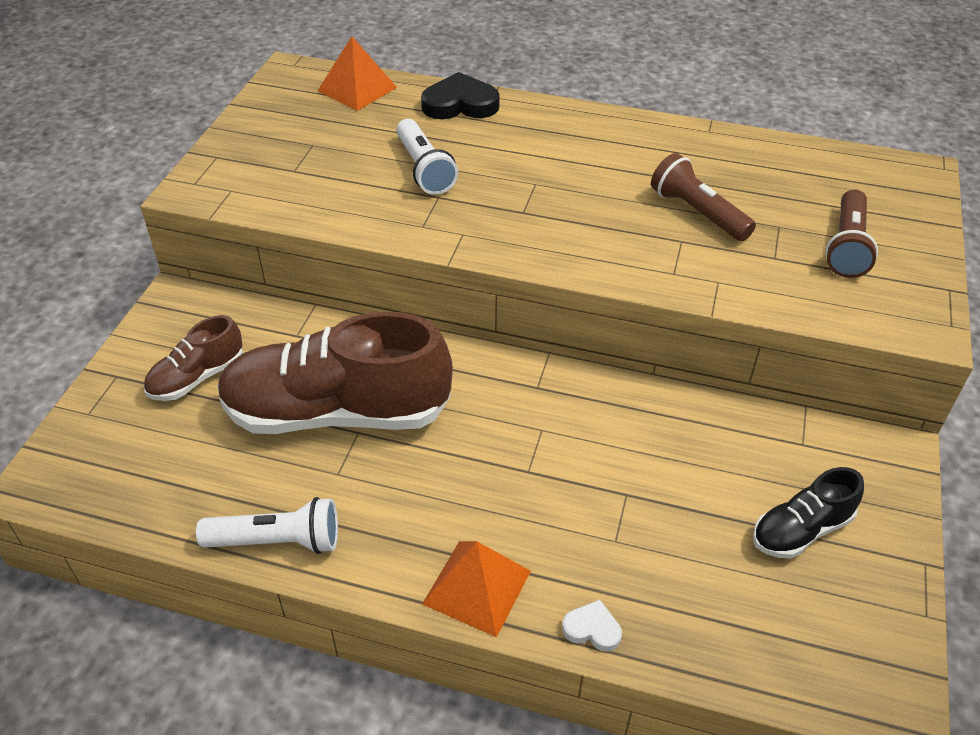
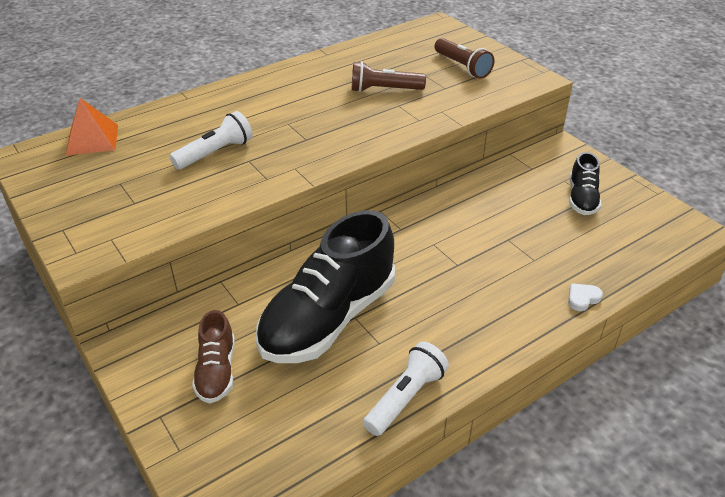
camera: 50 degrees left, 5 degrees down
(337, 412) = (329, 318): brown shoe -> black shoe
(424, 169) = (215, 153): white flashlight -> white flashlight turned 60 degrees counterclockwise
(460, 104) = (175, 112): black heart -> none
(477, 587) = (519, 327): orange pyramid -> none

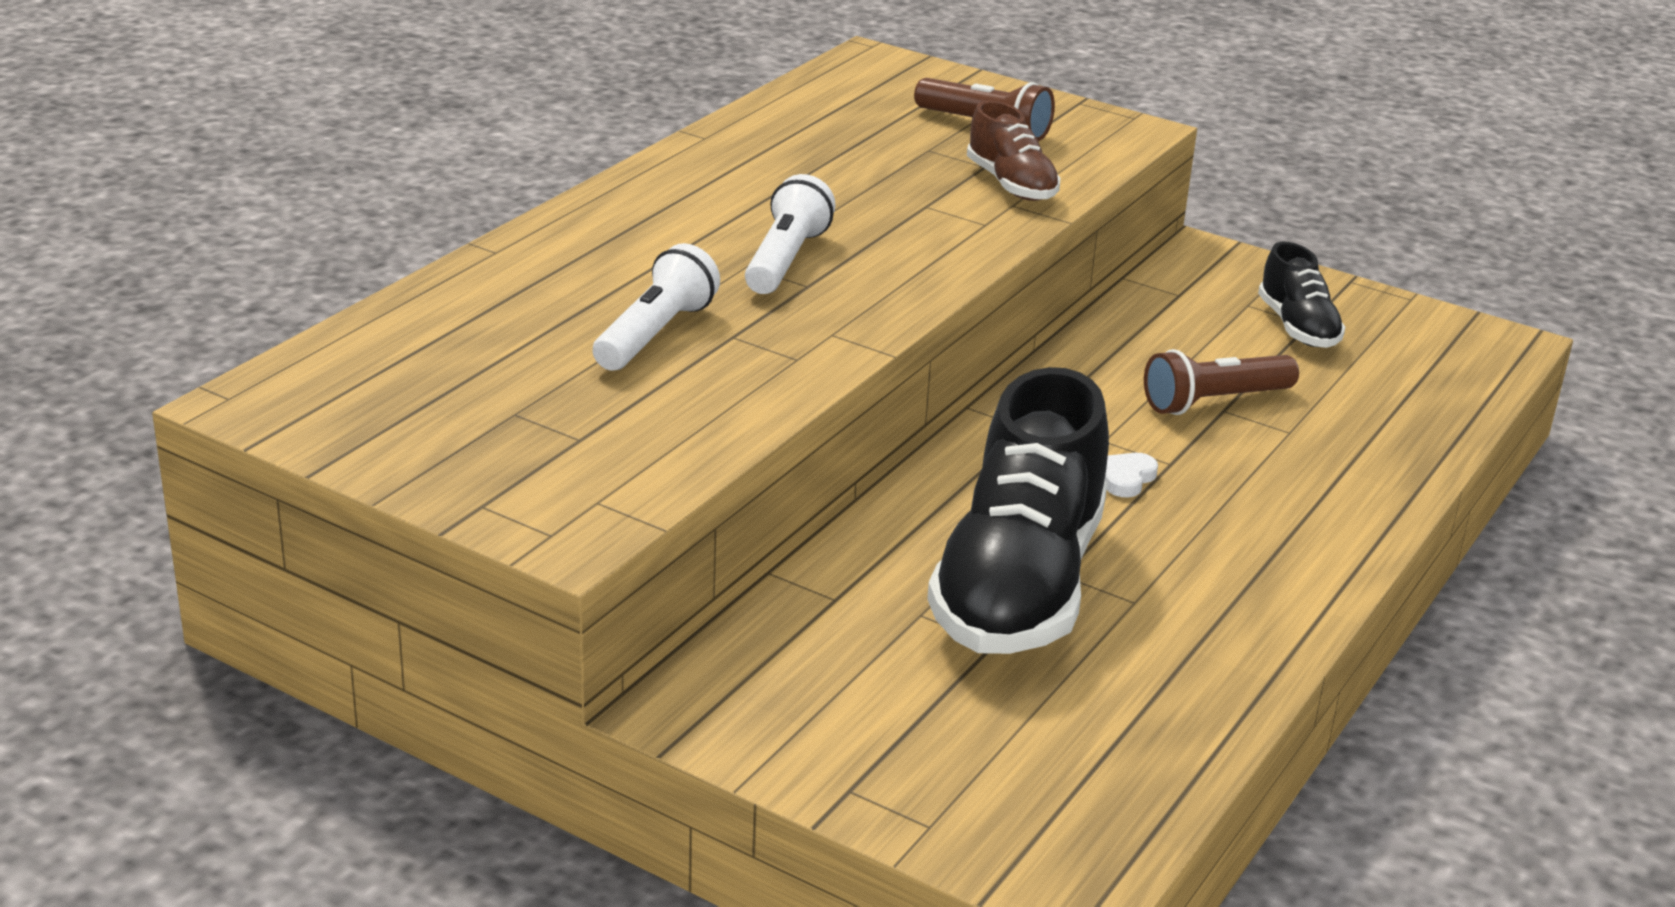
camera: 25 degrees left, 10 degrees down
(92, 139) = (372, 352): orange pyramid -> none
(216, 371) = (891, 703): brown shoe -> brown shoe (1011, 184)
(384, 90) = (877, 184): brown flashlight -> brown flashlight (1215, 401)
(405, 398) = (1241, 665): white flashlight -> white flashlight (785, 260)
(582, 298) = (1406, 471): white heart -> white heart (1126, 478)

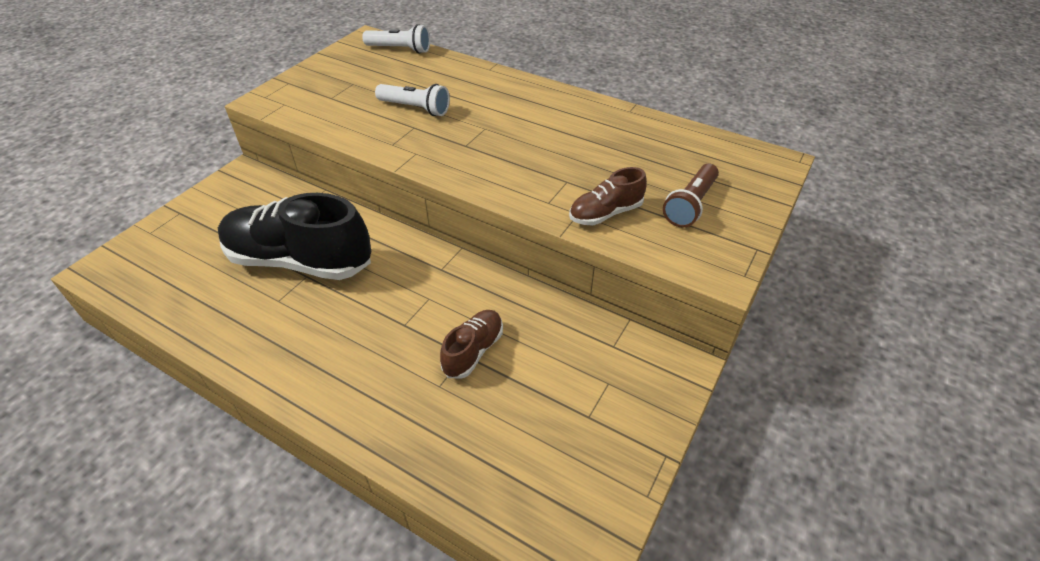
camera: 90 degrees right, 15 degrees up
(785, 260) = (491, 138): white flashlight -> white flashlight (400, 49)
(1126, 478) = (389, 304): white heart -> none
(1215, 401) = (473, 351): brown flashlight -> brown shoe
(1297, 327) = (580, 408): black shoe -> none

